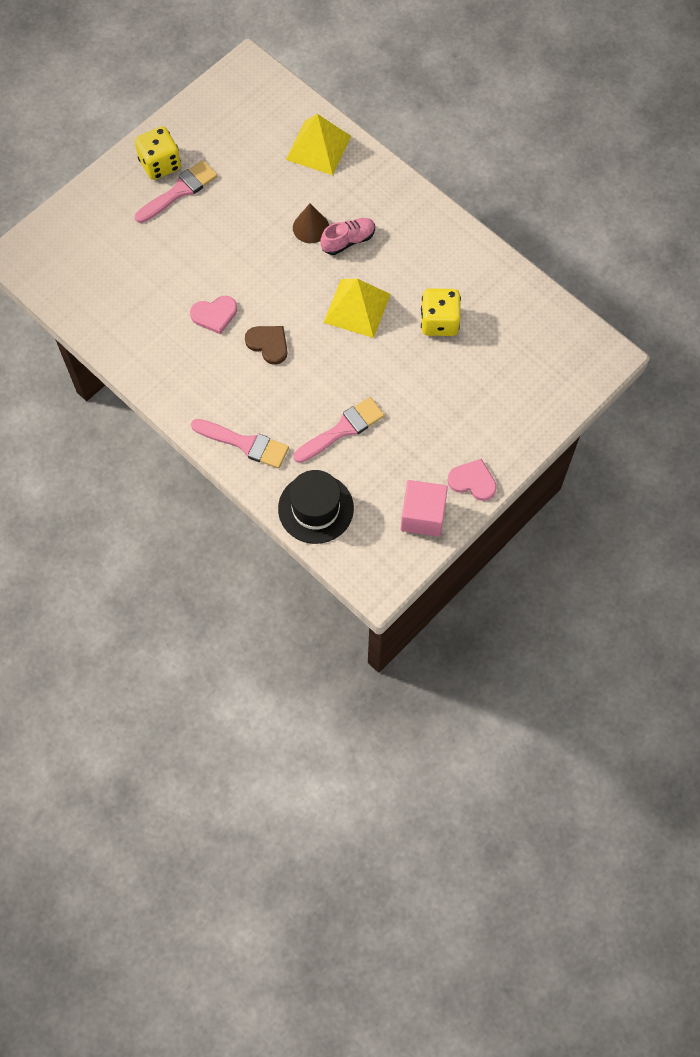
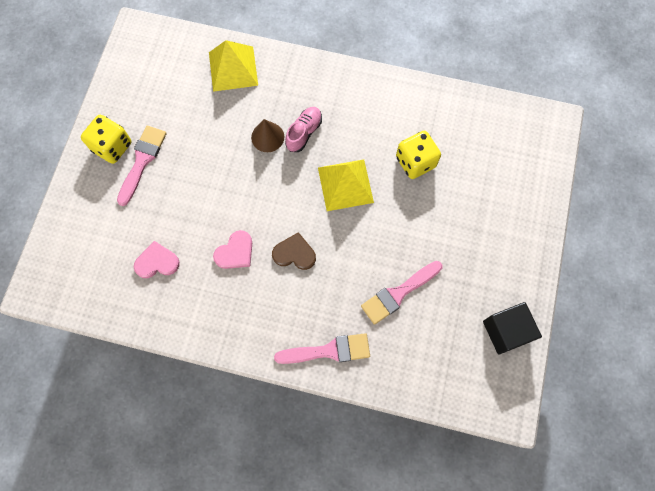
camera: 30 degrees left, 5 degrees up
(315, 508) = (420, 374): black hat -> none
(342, 429) = (398, 293): pink brush -> pink brush turned 150 degrees counterclockwise
(422, 516) = (506, 331): pink cube -> black cube
(473, 481) = (524, 280): pink heart -> pink heart (157, 262)

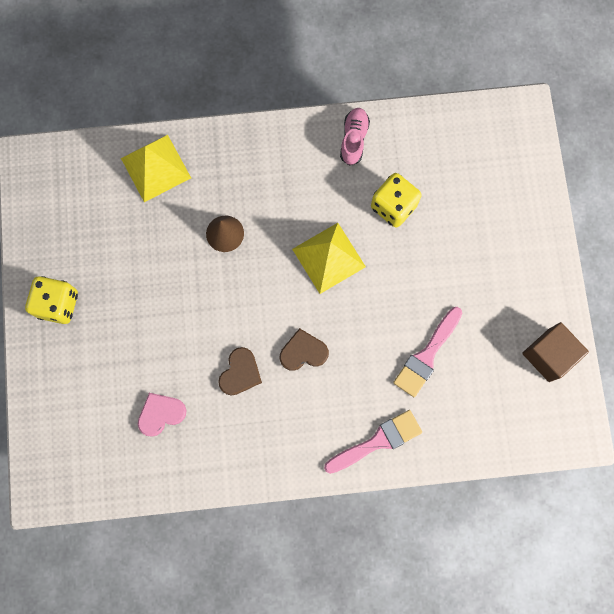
camera: 20 degrees left, 5 degrees up
(142, 161) = (98, 309): pink brush -> none
(235, 252) = (240, 373): pink heart -> brown heart
(304, 133) = (262, 215): pink shoe -> pink shoe (354, 139)
(506, 331) = (548, 355): black cube -> brown cube

